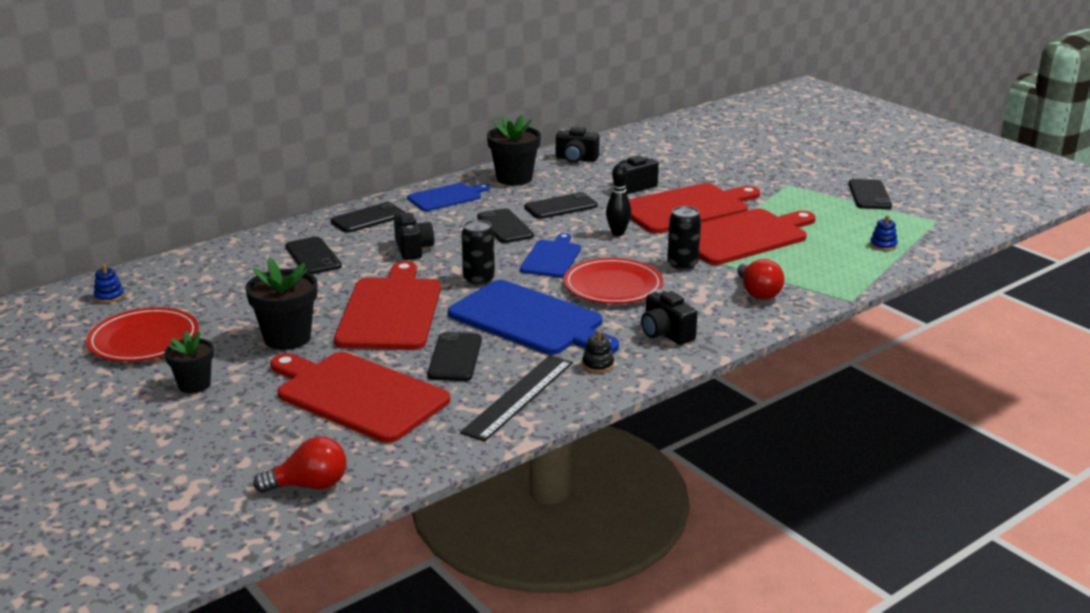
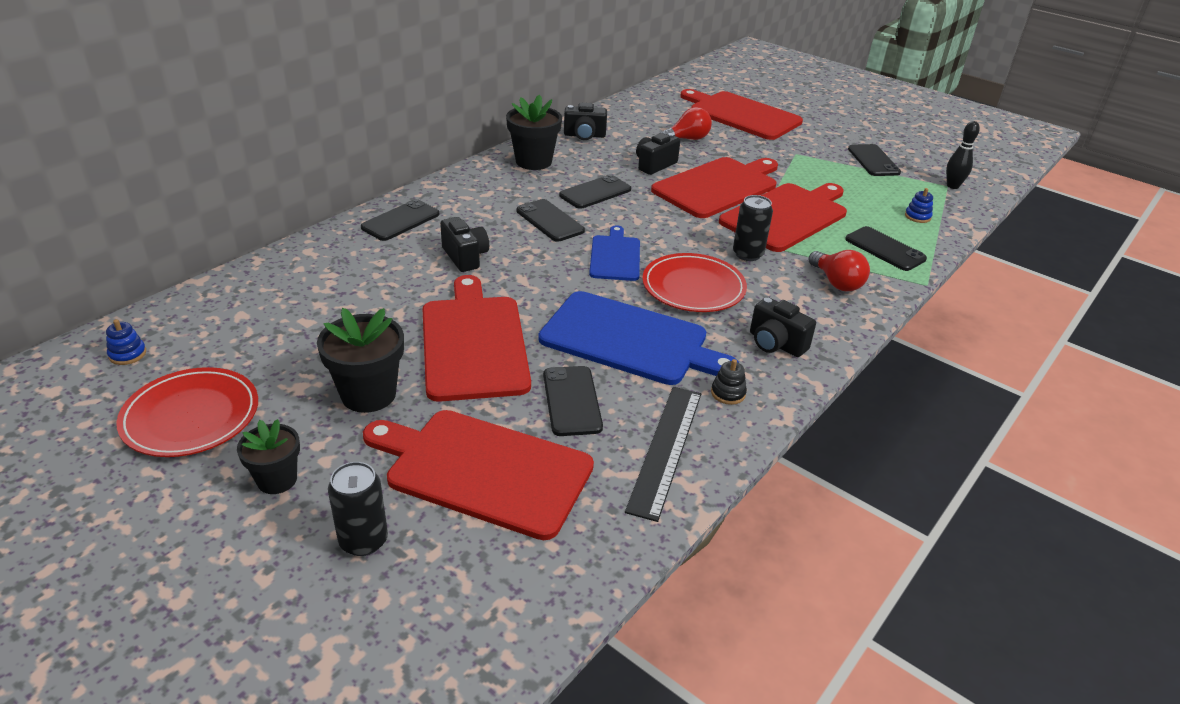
camera: 15 degrees left, 10 degrees up
(309, 485) = (478, 626): red light bulb -> red light bulb (687, 139)
(313, 256) = (357, 276): black phone -> black phone (885, 249)
(447, 197) = (474, 188): blue cutting board -> none
(479, 279) = (552, 291): black can -> black can (363, 540)
(618, 233) = (666, 221): black bowling pin -> black bowling pin (952, 186)
(751, 148) = (741, 115): none -> red cutting board

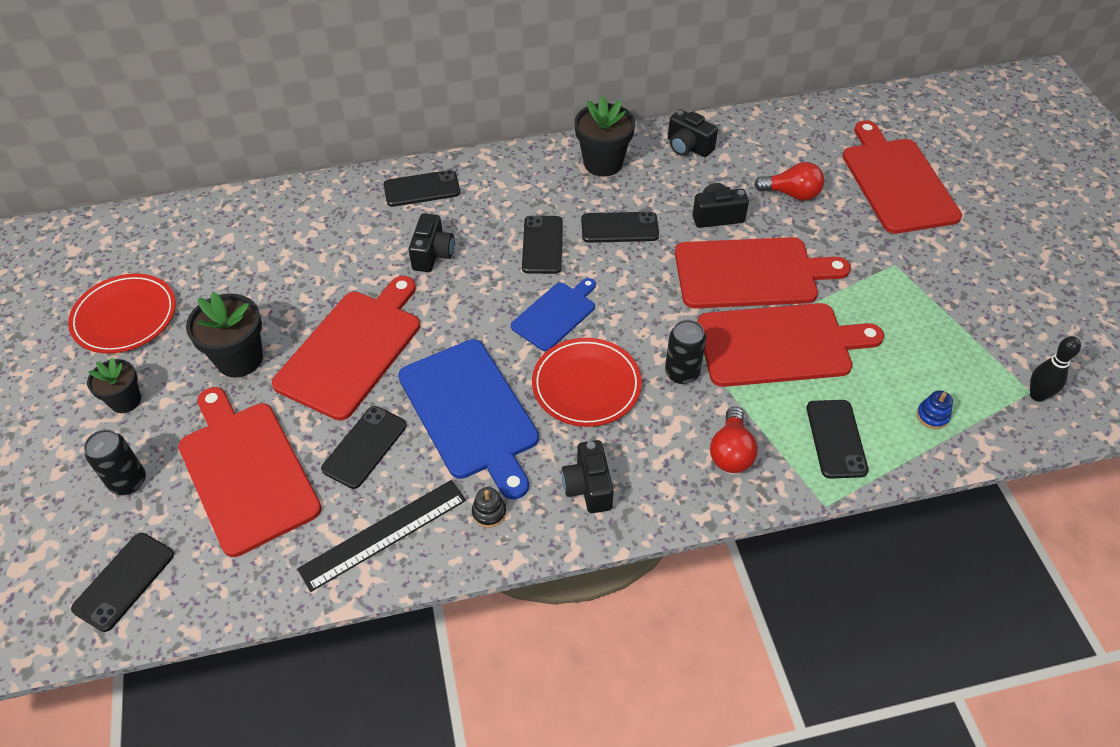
camera: 40 degrees right, 15 degrees up
(127, 354) = (135, 240): blue stacking toy -> none
(873, 161) = (980, 314): black phone -> black phone (124, 581)

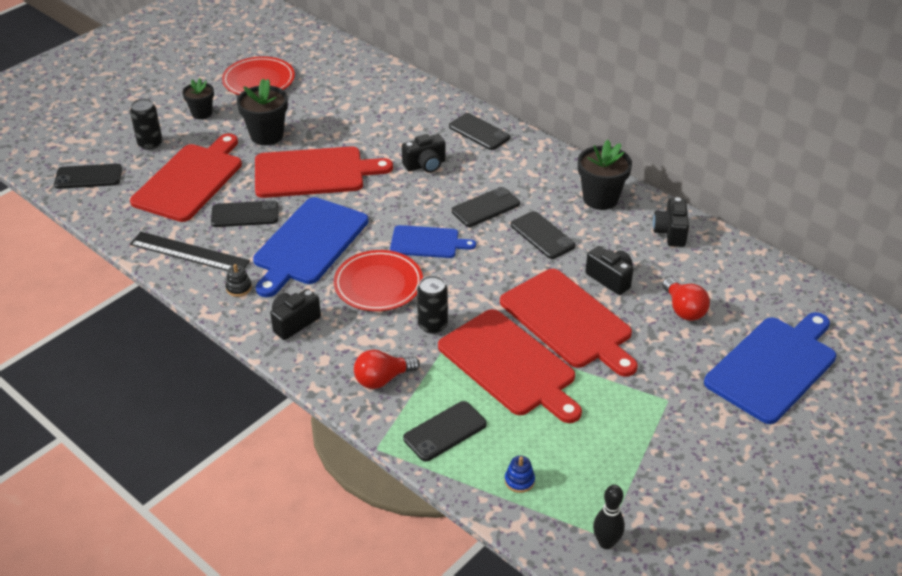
camera: 55 degrees right, 10 degrees down
(897, 182) = (773, 366): red cutting board -> blue cutting board

